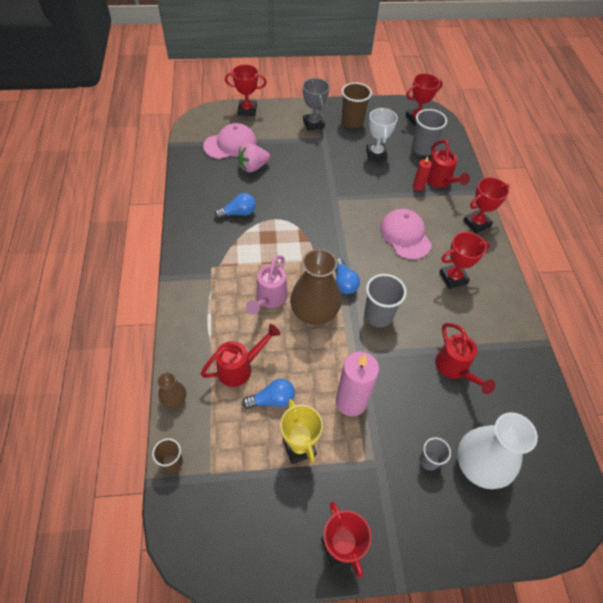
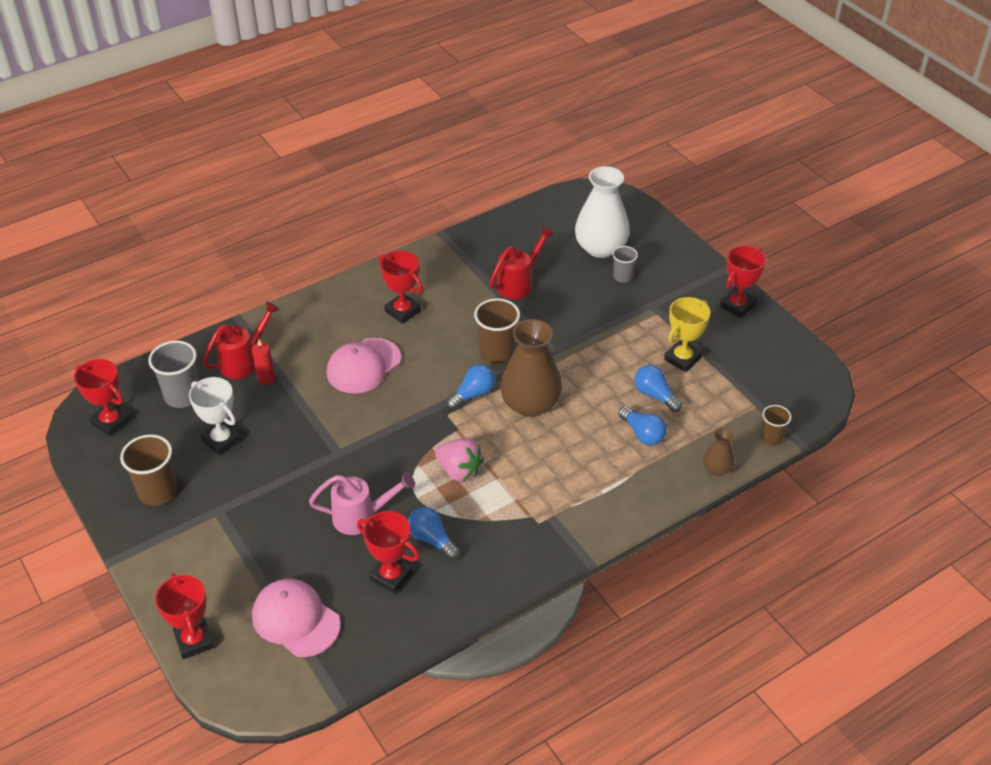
camera: 115 degrees left, 10 degrees down
(240, 368) = (642, 434): red watering can -> blue light bulb
(253, 167) = (331, 566): pink strawberry -> pink strawberry (459, 471)
(269, 299) = (543, 448): pink watering can -> pink watering can (362, 517)
(313, 124) = (187, 537): grey trophy -> none
(351, 402) = (610, 340): pink candle -> none
(376, 154) = (222, 440): white trophy -> white trophy turned 75 degrees clockwise
(378, 315) = (497, 353): grey cup -> brown cup
(476, 223) = (303, 312): red trophy -> red trophy (391, 576)

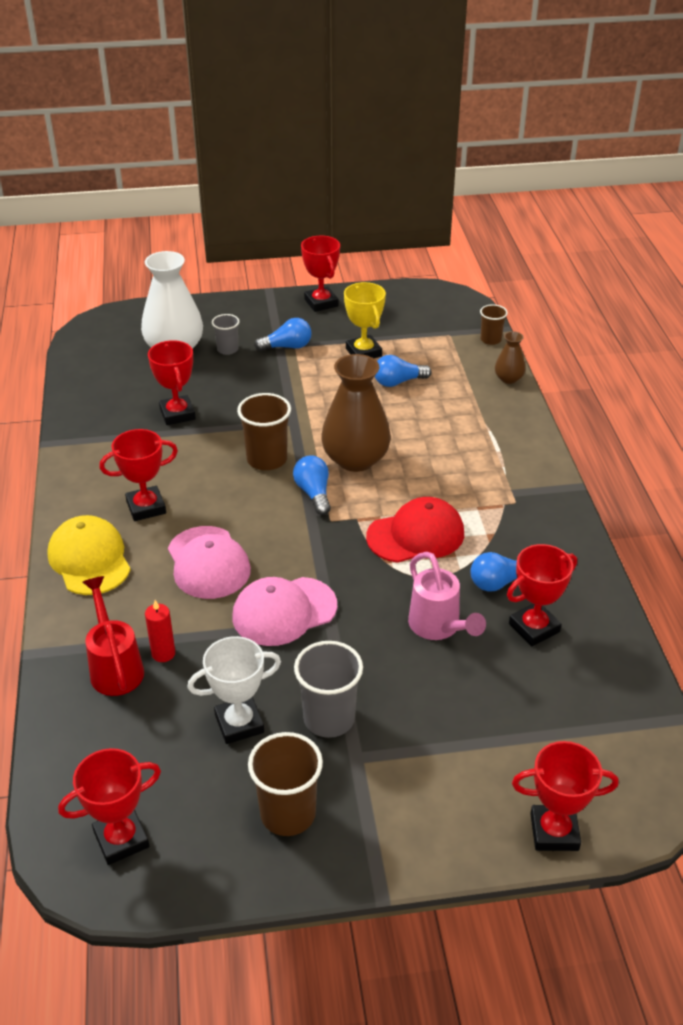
camera: 65 degrees left, 5 degrees down
(182, 396) = (130, 746): grey cup -> grey cup (329, 718)
(295, 620) = (561, 725): pink cap -> pink cap (284, 611)
(335, 306) = (89, 559): none -> yellow cap
(362, 517) = (439, 628): pink watering can -> pink watering can turned 135 degrees clockwise
(459, 471) = (416, 535): pink strawberry -> red cap
(519, 283) = (177, 414): red watering can -> red trophy
(642, 434) = (441, 404): blue light bulb -> blue light bulb (287, 347)

